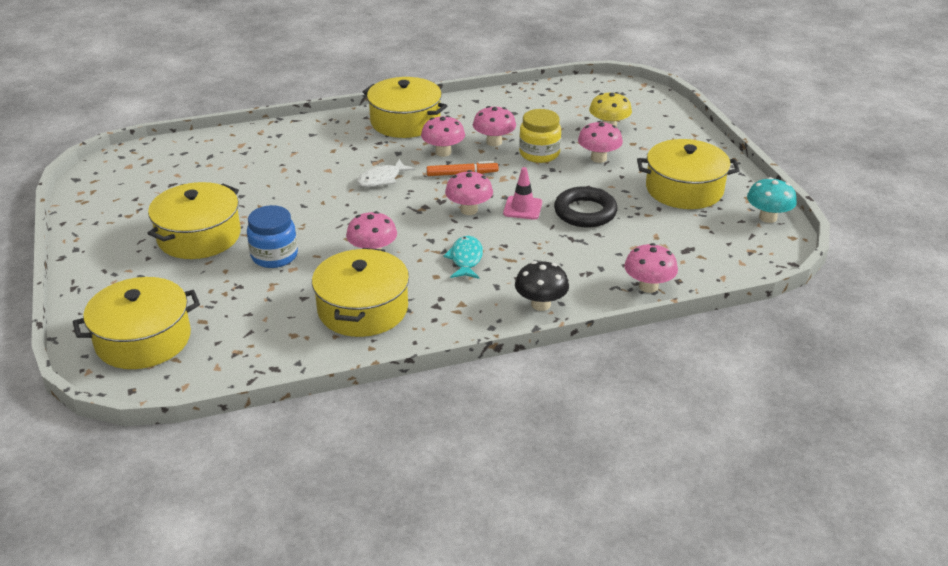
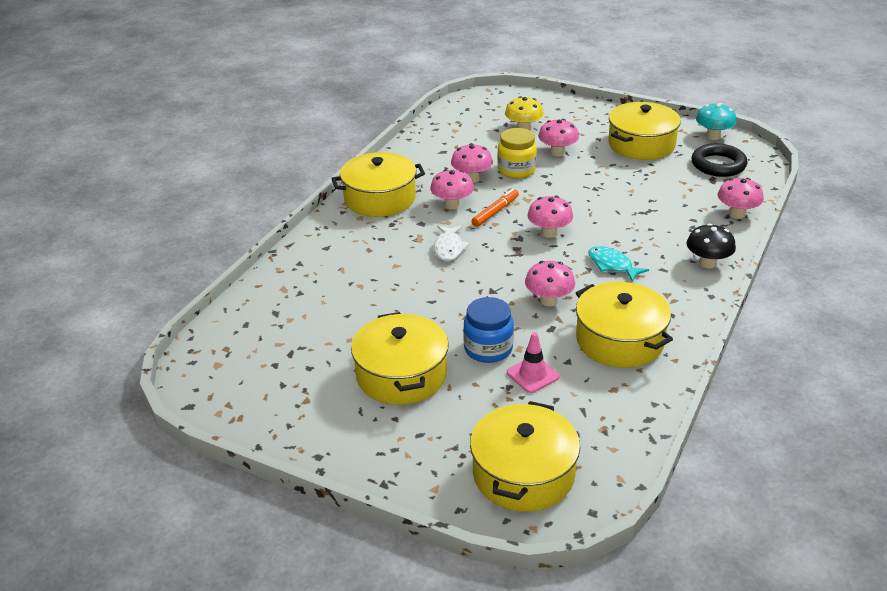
camera: 45 degrees left, 0 degrees up
(522, 208) = (578, 211): pink traffic cone -> pink traffic cone (532, 375)
(585, 212) = (618, 191): black ring -> black ring (718, 165)

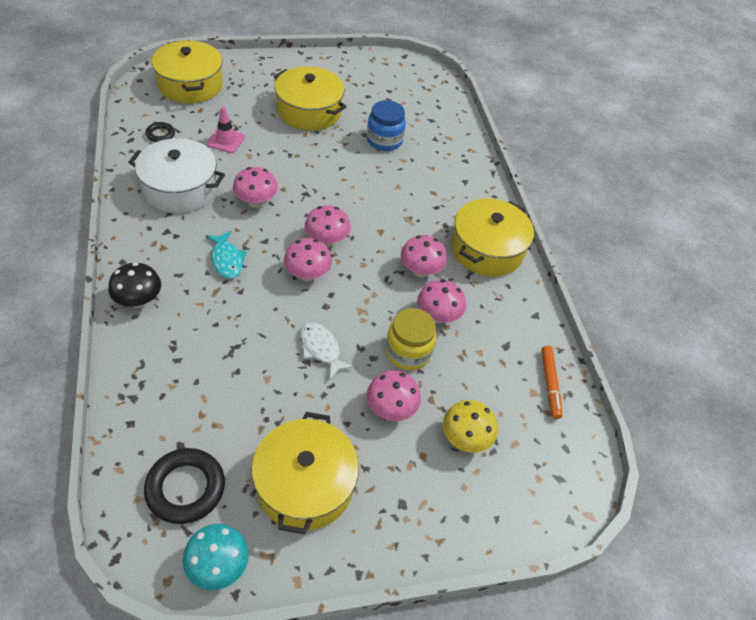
camera: 135 degrees right, 15 degrees up
(449, 248) = (375, 220): white fish -> white fish (321, 349)
(488, 349) = (269, 147): blue jar -> blue jar (384, 141)
(495, 212) = (375, 279): orange marker -> orange marker (549, 384)
(607, 412) = (160, 134): none -> black ring
(612, 265) = (227, 260): turquoise fish -> turquoise fish turned 60 degrees clockwise
(619, 340) = (180, 188): yellow pot -> white pot
(737, 214) = (131, 393): pink mushroom -> pink mushroom (326, 240)

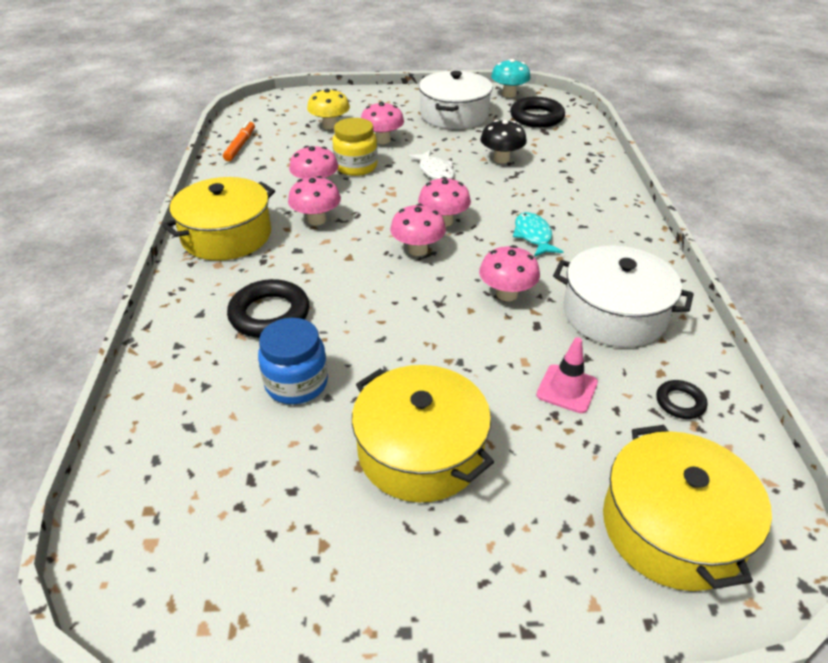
camera: 165 degrees left, 10 degrees down
(139, 300) = (615, 208): black mushroom -> black mushroom (501, 159)
(305, 484) = (454, 115): yellow pot -> white pot
(419, 182) = (269, 314): none -> black ring

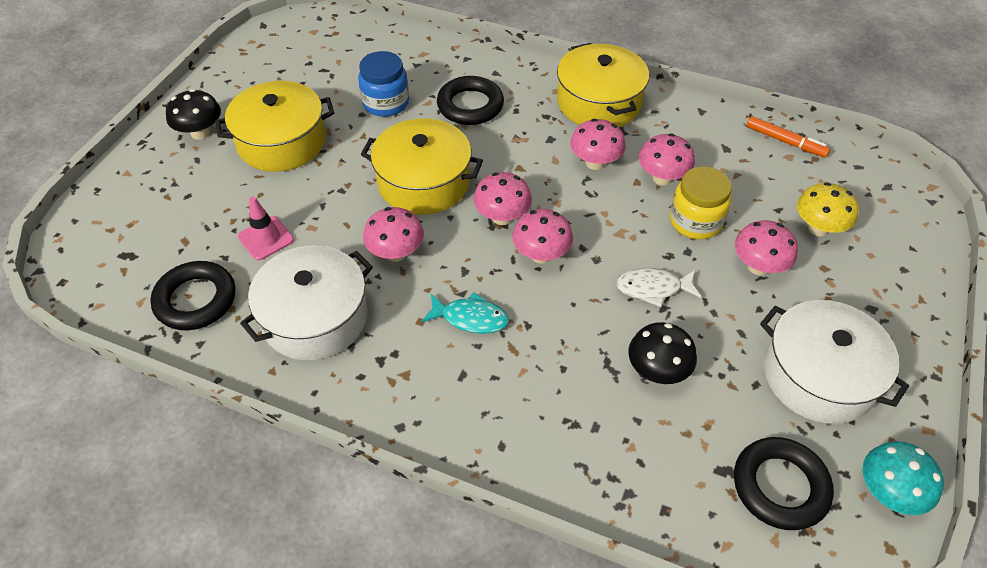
camera: 115 degrees right, 10 degrees up
(460, 558) = (200, 133): none -> black mushroom
(672, 527) = (126, 232): yellow pot -> yellow pot (424, 182)
(680, 402) = (196, 300): black ring -> black ring, size x1.90

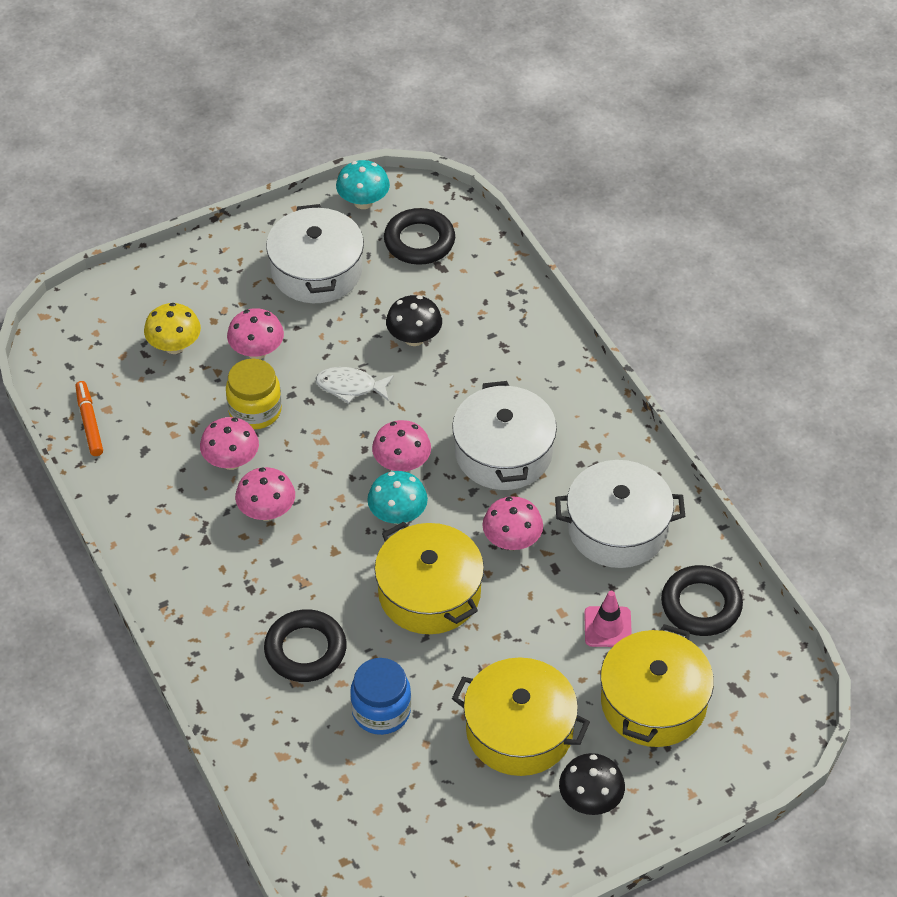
camera: 140 degrees left, 0 degrees up
(470, 318) = (503, 452): turquoise fish -> white pot
(502, 217) = (398, 515): pink mushroom -> turquoise mushroom
(599, 102) = (187, 569): yellow pot -> yellow pot (653, 702)
(653, 288) = (350, 387): white fish -> white fish turned 150 degrees clockwise

